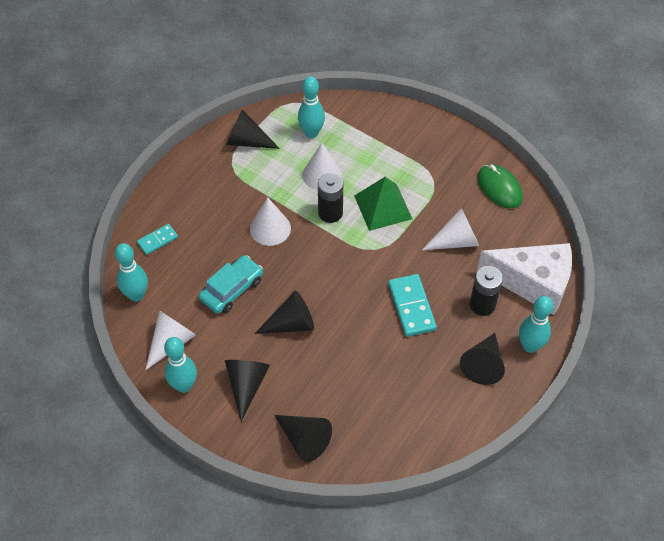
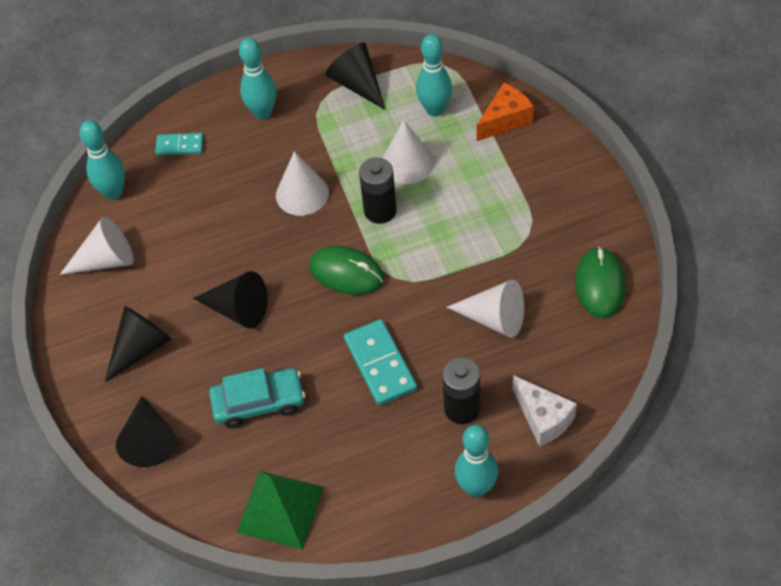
camera: 40 degrees right, 0 degrees up
(184, 385) = (82, 312): turquoise bowling pin -> turquoise bowling pin (262, 113)
(232, 289) = (209, 238): turquoise car -> turquoise car (258, 402)
(342, 262) = (346, 272): none -> green mouse
(361, 118) = (505, 120): none -> orange cheese
(383, 207) = (443, 235): green pyramid -> green pyramid (280, 509)
(411, 307) = (380, 364): turquoise domino -> turquoise domino turned 45 degrees counterclockwise
(483, 364) = (404, 476): black cone -> none
(533, 283) = (543, 418): white cheese -> white cheese, size x0.56

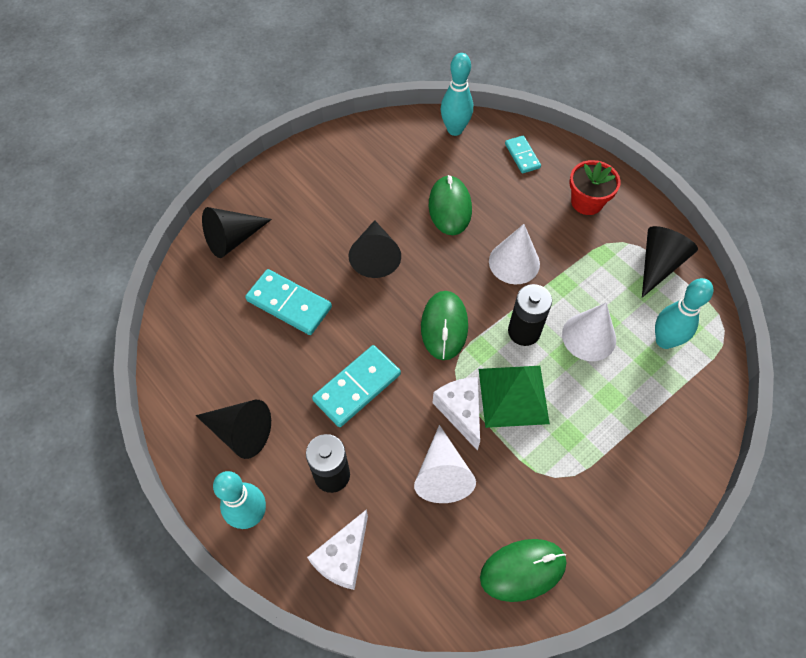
camera: 65 degrees right, 5 degrees up
(106, 260) = (388, 149): white cone -> none
(141, 348) = (315, 202): black cone -> black cone (240, 432)
(211, 227) = (449, 207): none -> green mouse
(258, 402) = (289, 304): turquoise car -> turquoise domino
(262, 113) = (587, 202): turquoise bowling pin -> red flower pot
(280, 509) = (192, 356): green pyramid -> green pyramid (513, 395)
(440, 286) = (461, 412): none -> white cheese
(505, 120) = (686, 410): orange cheese -> none

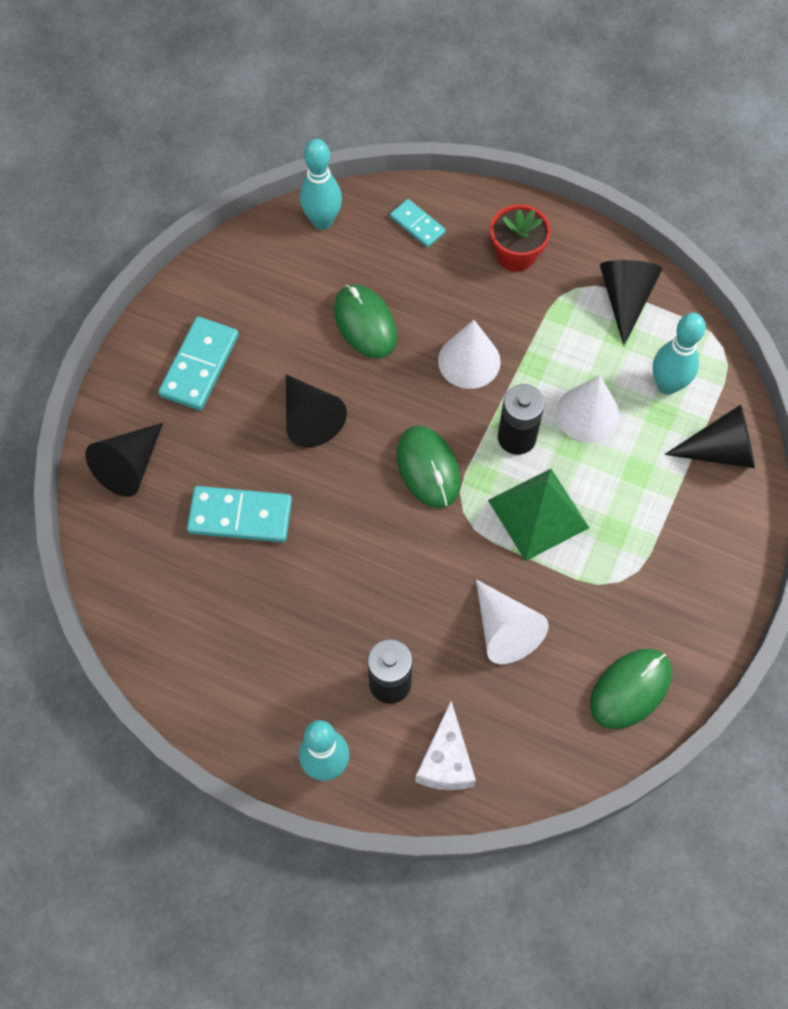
camera: 25 degrees left, 5 degrees up
(240, 432) = (266, 683): black cone -> black cone (720, 450)
(357, 387) = (367, 577): turquoise domino -> turquoise domino (199, 365)
(461, 412) = (492, 555): white cheese -> none

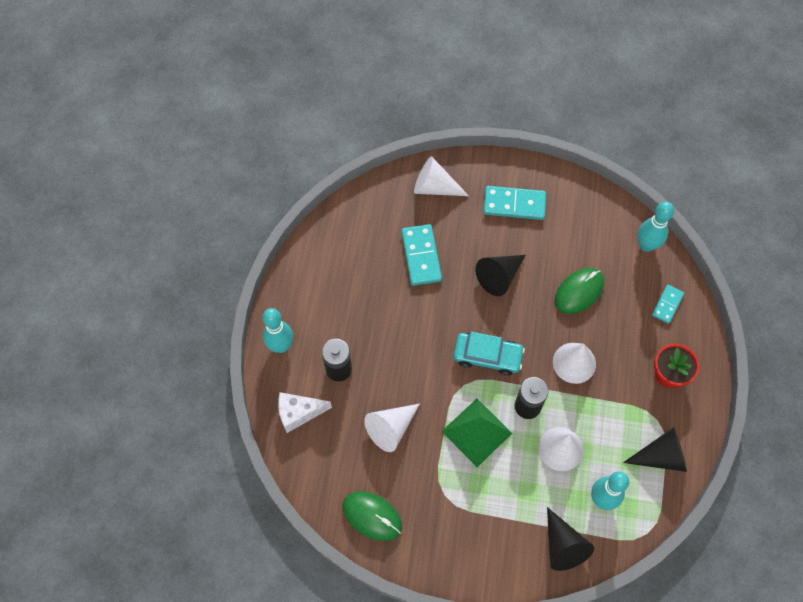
camera: 75 degrees right, 0 degrees up
(129, 466) = (434, 187): black cone -> white cone
(428, 468) = (487, 356): green mouse -> turquoise car

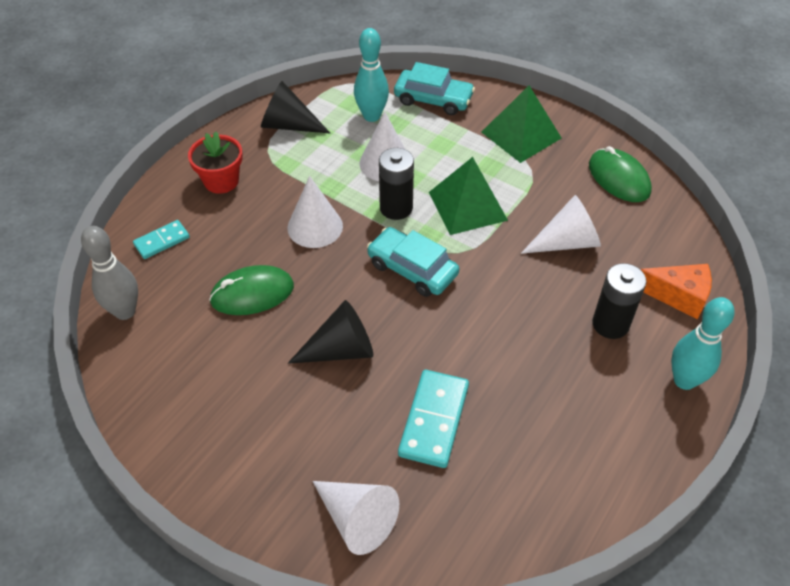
camera: 155 degrees left, 15 degrees down
(299, 413) = (678, 296): white cheese -> orange cheese
(469, 534) = (521, 135): none -> green pyramid
(514, 204) = (254, 438): turquoise domino -> none
(562, 546) = (433, 99): black cone -> turquoise car
(646, 245) = (125, 311): turquoise bowling pin -> grey bowling pin

